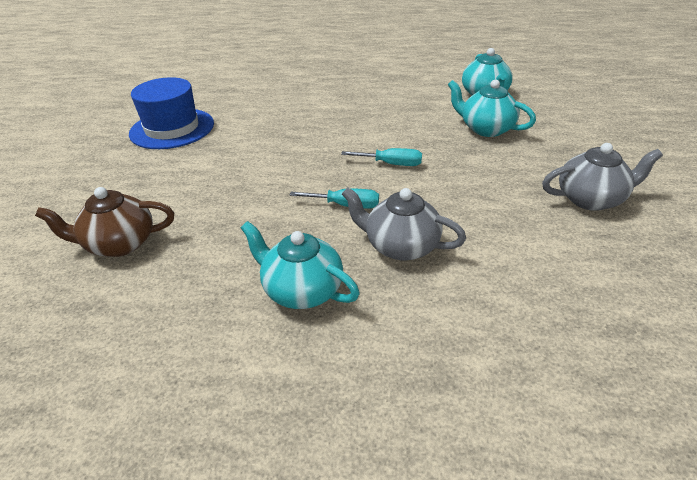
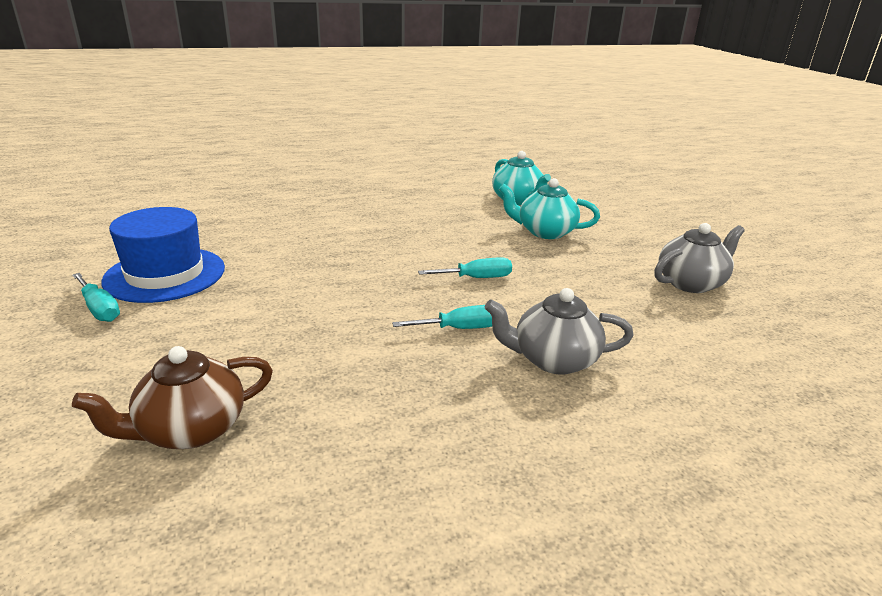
camera: 25 degrees left, 10 degrees down
(119, 149) = (99, 309): none -> turquoise screwdriver
(302, 290) = (483, 431): turquoise teapot -> none

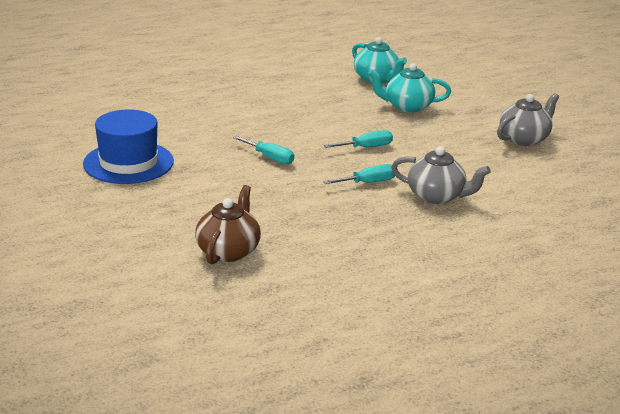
camera: 10 degrees left, 0 degrees up
(99, 309) = (103, 190): turquoise screwdriver -> turquoise screwdriver (270, 158)
(190, 429) = (228, 251): brown teapot -> brown teapot turned 150 degrees clockwise
(553, 360) = (436, 196): grey teapot -> grey teapot turned 150 degrees counterclockwise

